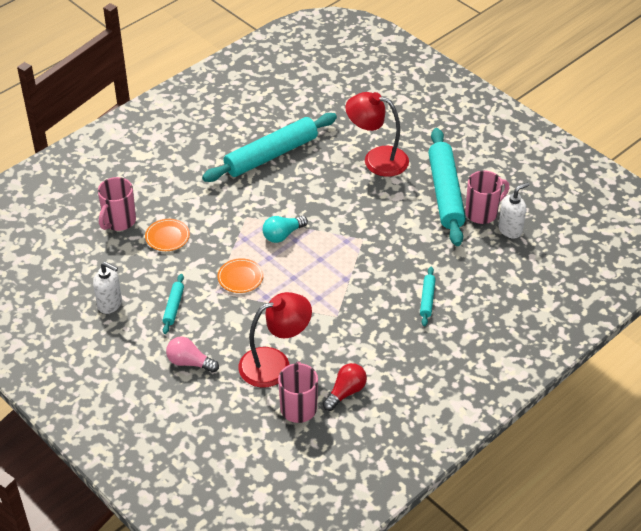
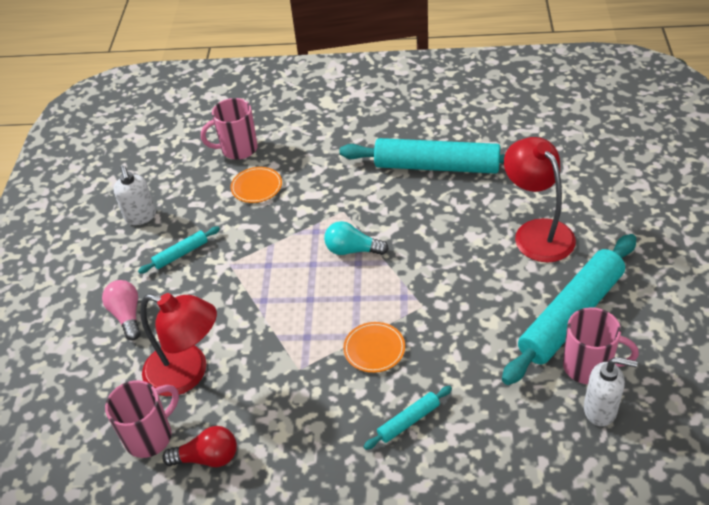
camera: 50 degrees right, 0 degrees up
(240, 277) = (266, 265): orange plate -> orange plate (374, 349)

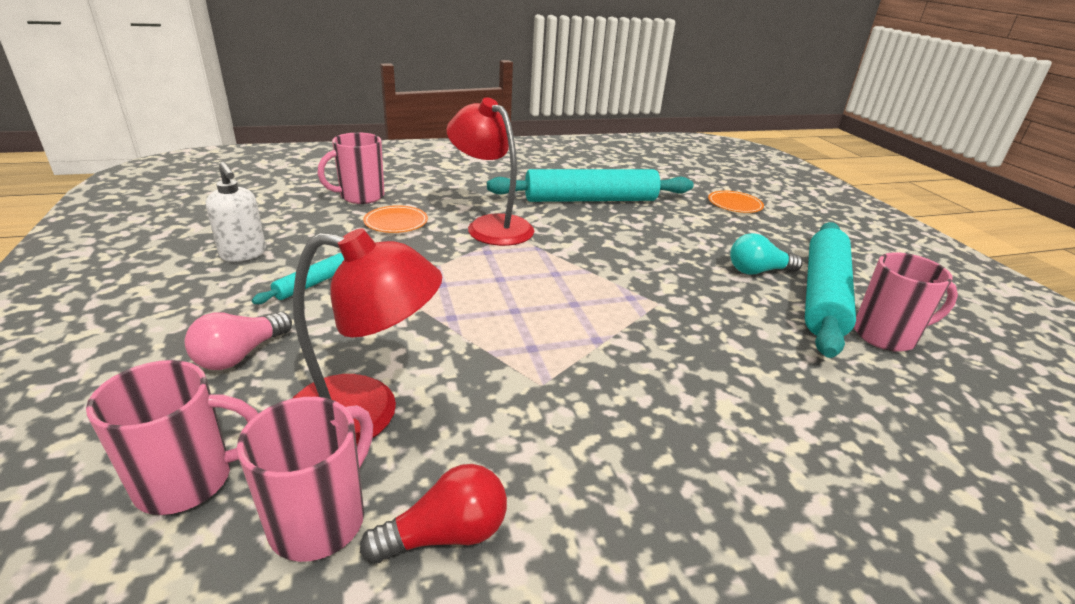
camera: 25 degrees left, 15 degrees down
(92, 401) = (188, 481): none -> pink mug
(127, 315) = (240, 355): pink light bulb -> pink light bulb turned 105 degrees counterclockwise
(352, 250) = (542, 263): turquoise light bulb -> turquoise light bulb (758, 271)
(374, 349) = (630, 349): orange plate -> orange plate (734, 204)
(408, 421) = (734, 423): turquoise rolling pin -> none
(537, 232) = (728, 237): red lamp -> red lamp (491, 226)
(600, 410) = (941, 374): white soap dispenser -> none

